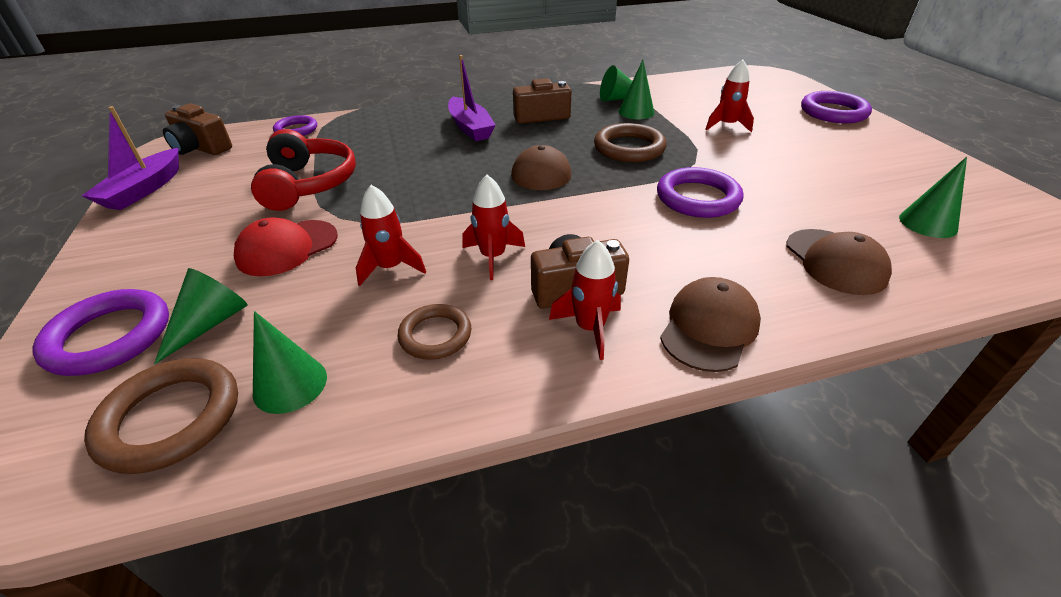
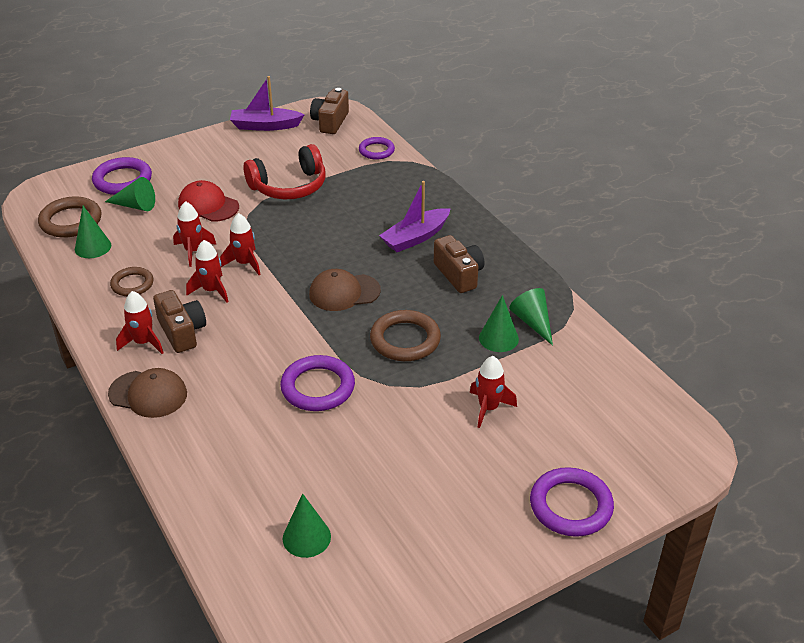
camera: 75 degrees right, 0 degrees up
(448, 227) = (244, 263): none -> red rocket
(835, 261) = (233, 465): brown cap -> none

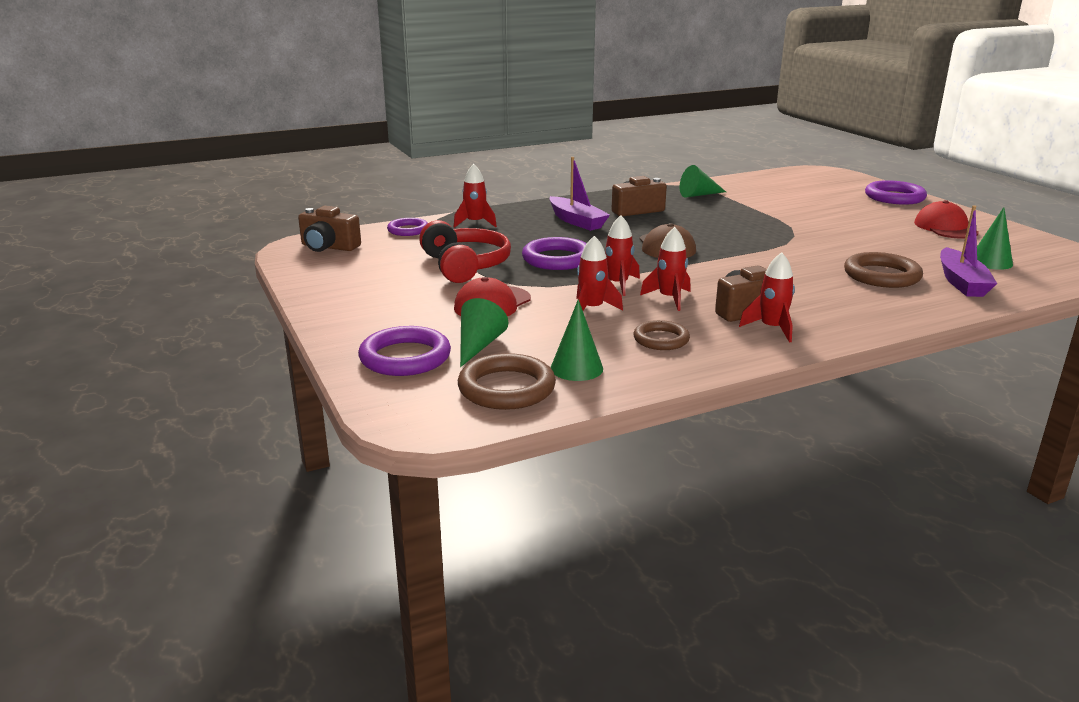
camera: 85 degrees left, 15 degrees down
(148, 394) = (856, 323): brown cap -> none
(265, 126) = (312, 277): purple boat -> purple boat (961, 282)
(318, 387) = (809, 257): purple ring -> purple ring (557, 259)
(405, 340) = (732, 229): brown ring -> brown ring (881, 275)
(435, 528) = (945, 227): none -> red cap
(488, 408) = (807, 210): red rocket -> red rocket (475, 223)
(498, 338) = (721, 204): green cone -> none

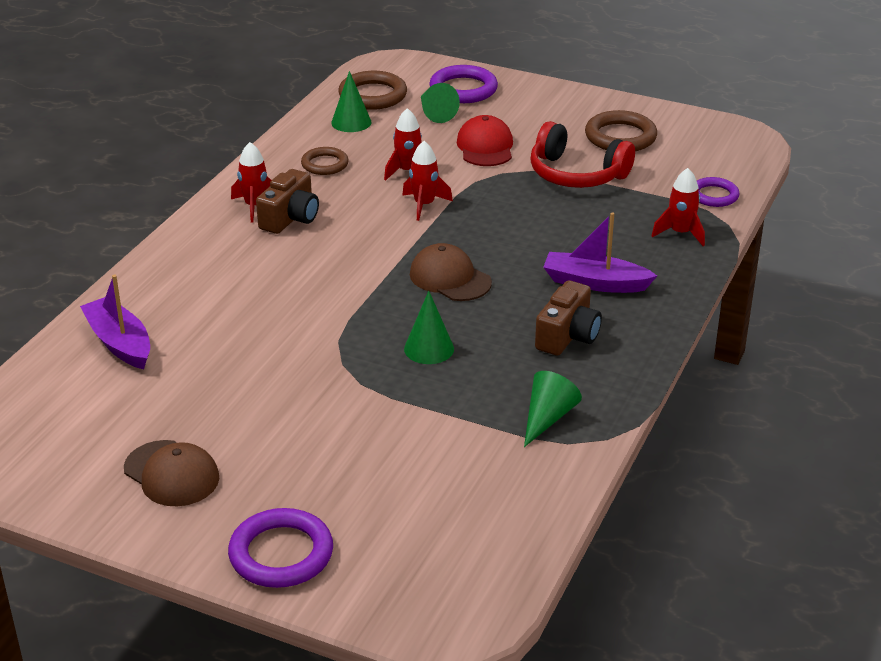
camera: 140 degrees right, 10 degrees up
(328, 247) = (723, 147): brown camera -> none
(557, 259) = (519, 215): purple ring -> none
(669, 299) = (364, 206): red rocket -> none
(881, 275) = (203, 320): brown ring -> brown ring (620, 137)
(945, 227) = (171, 474): red cap -> brown cap
(990, 262) = (96, 402): green cone -> green cone (429, 349)

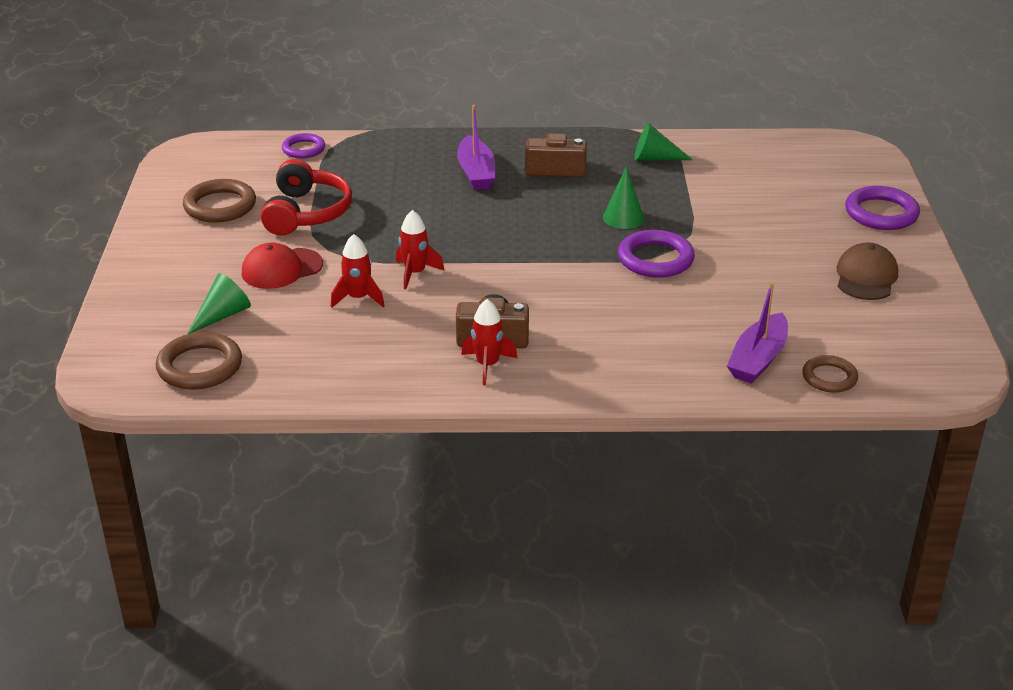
camera: 115 degrees left, 0 degrees up
(325, 164) = (376, 350): brown ring -> brown ring (829, 377)
(351, 122) = (273, 361): green cone -> none
(450, 278) = (522, 232): brown cap -> none
(463, 89) = (156, 312): purple ring -> purple ring (655, 259)
(680, 233) = (375, 153): red rocket -> none

